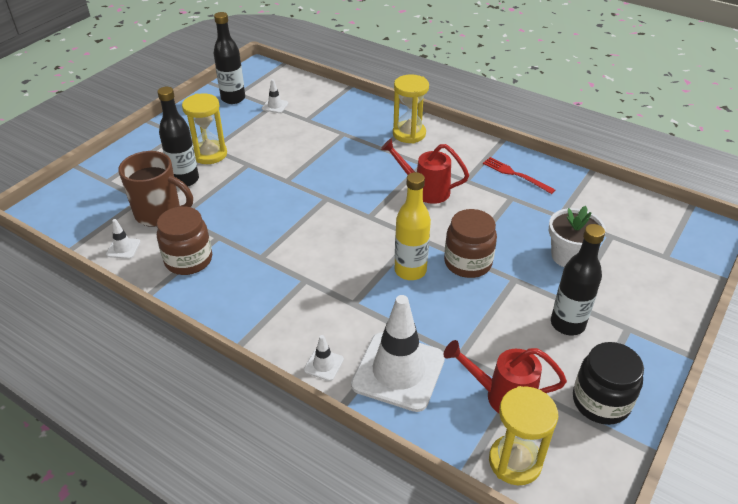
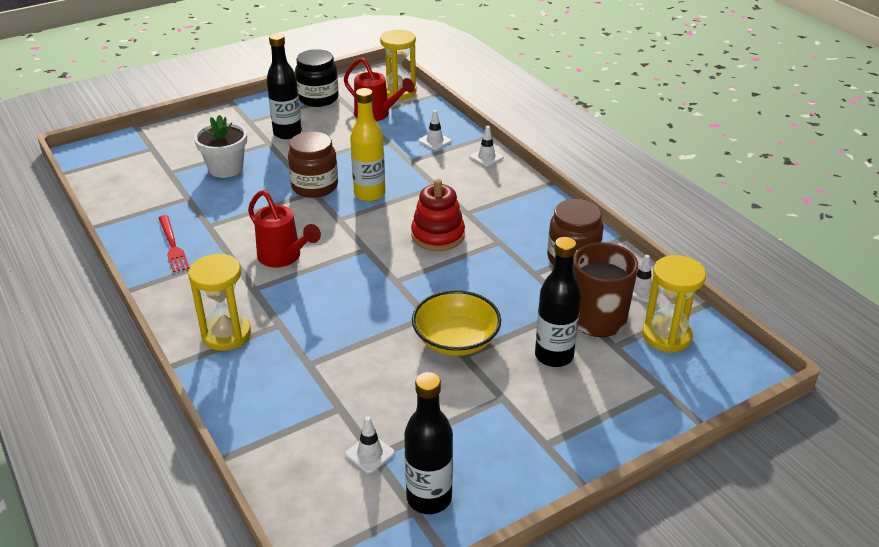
camera: 155 degrees left, 5 degrees down
(210, 154) = (509, 387): yellow hourglass -> yellow hourglass (666, 336)
(257, 171) = (456, 340): none -> yellow bowl
(318, 246) = (438, 235): none -> red stacking toy
(398, 371) = (435, 141): white traffic cone -> white traffic cone, size x0.42

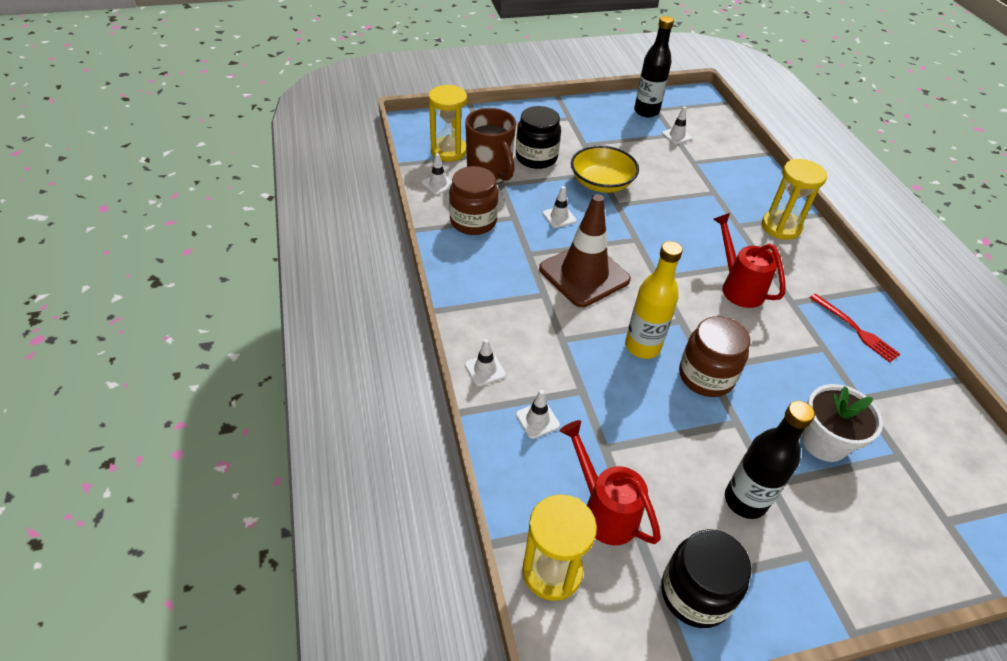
camera: 165 degrees left, 10 degrees up
(172, 245) = (855, 329): red fork -> red fork turned 150 degrees clockwise
(438, 235) = (584, 274): red stacking toy -> brown traffic cone
(487, 284) = (559, 217): none -> white traffic cone
(554, 356) = (536, 158): black bottle -> black jar

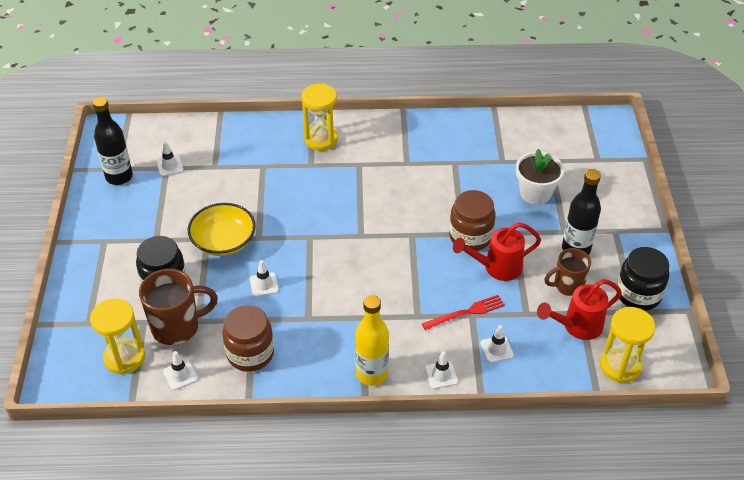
camera: 75 degrees left, 0 degrees up
(584, 274) = (345, 284): brown traffic cone -> none
(642, 346) = (435, 266): yellow bottle -> yellow bottle (372, 373)
(672, 493) = (567, 285): none -> brown mug
(738, 287) = (383, 189): red watering can -> red watering can (496, 268)
(855, 329) = (441, 139): red fork -> red fork (466, 313)

